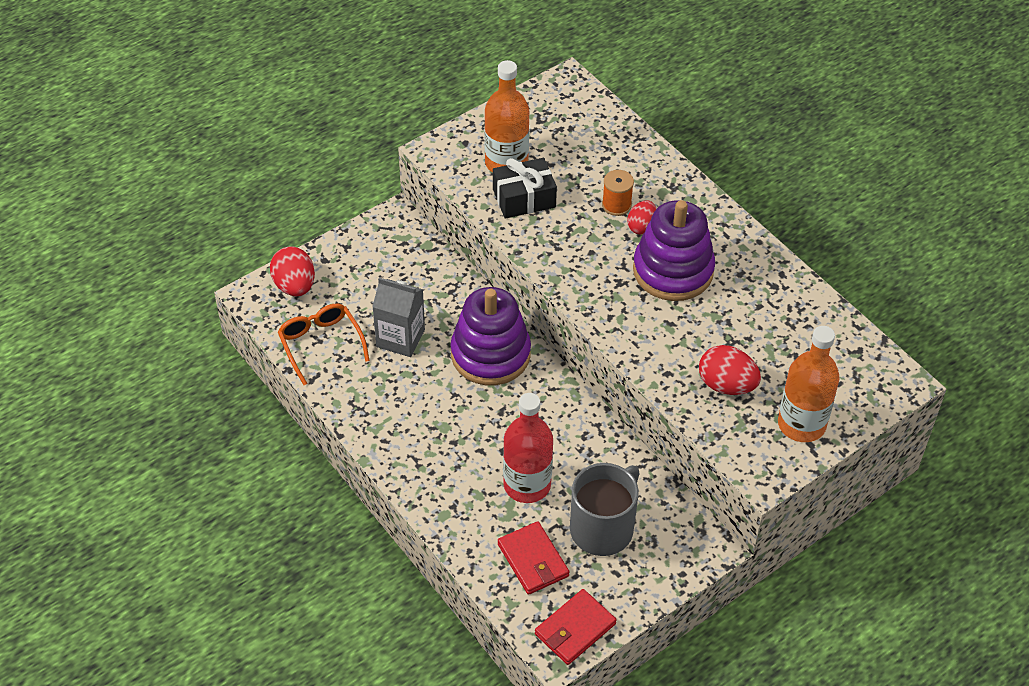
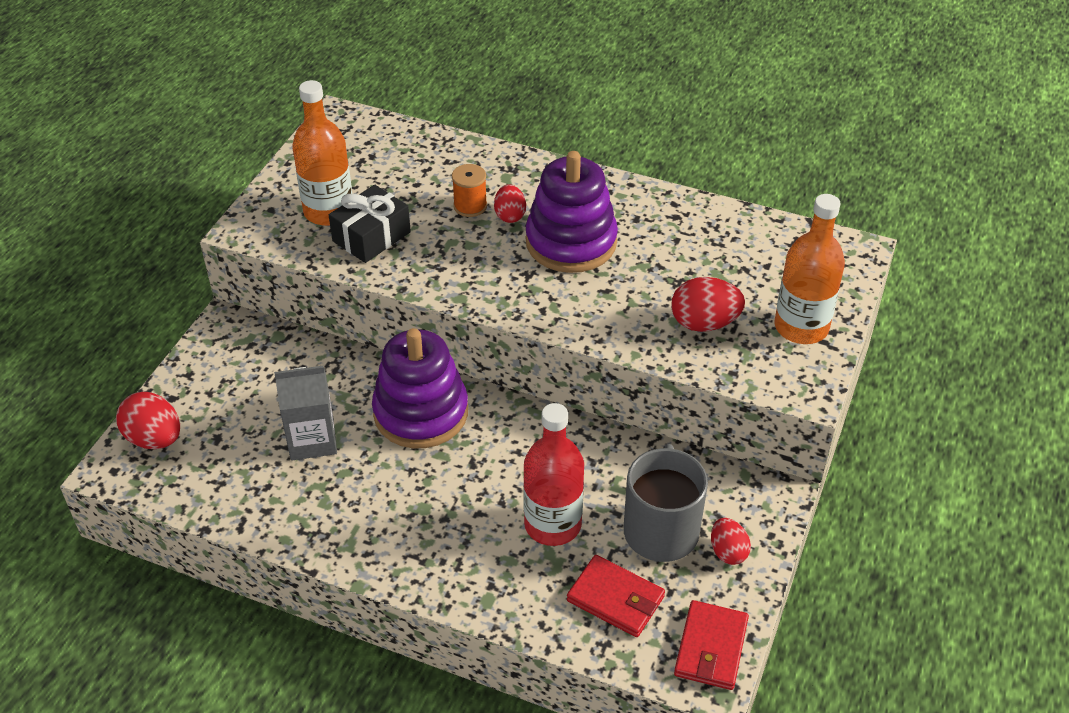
camera: 30 degrees left, 5 degrees down
(321, 344) = (225, 486): orange glasses -> none
(640, 569) = (728, 552): none -> red egg

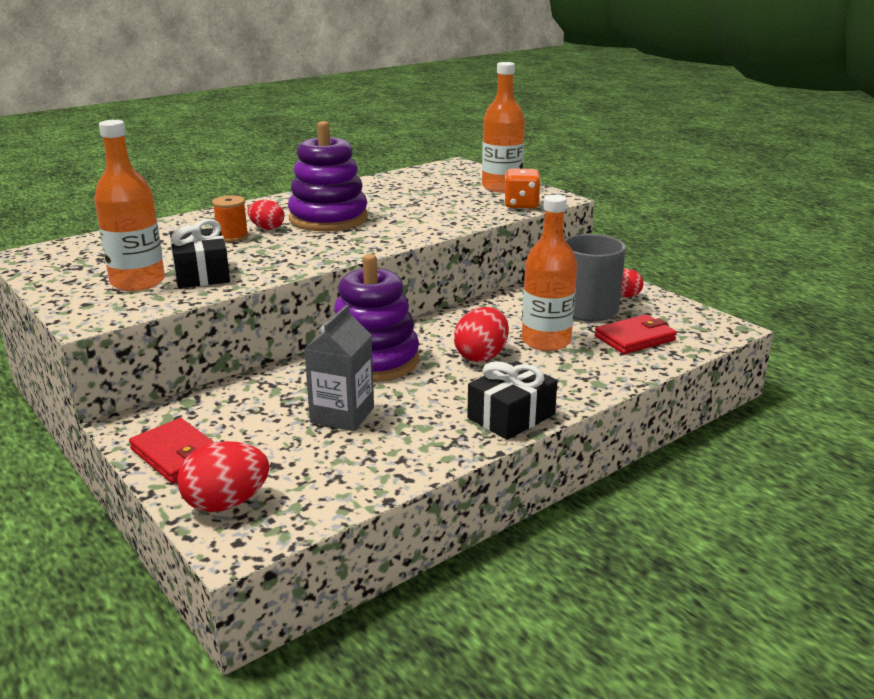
camera: 60 degrees left, 20 degrees down
(378, 556) = (511, 416): none -> black gift
(552, 524) = (546, 341): red bottle -> orange bottle
(704, 323) = (464, 205): red egg -> red egg (481, 356)
(711, 648) = (700, 321): red wallet -> red wallet (178, 455)
(749, 369) = (521, 205): none -> orange dice

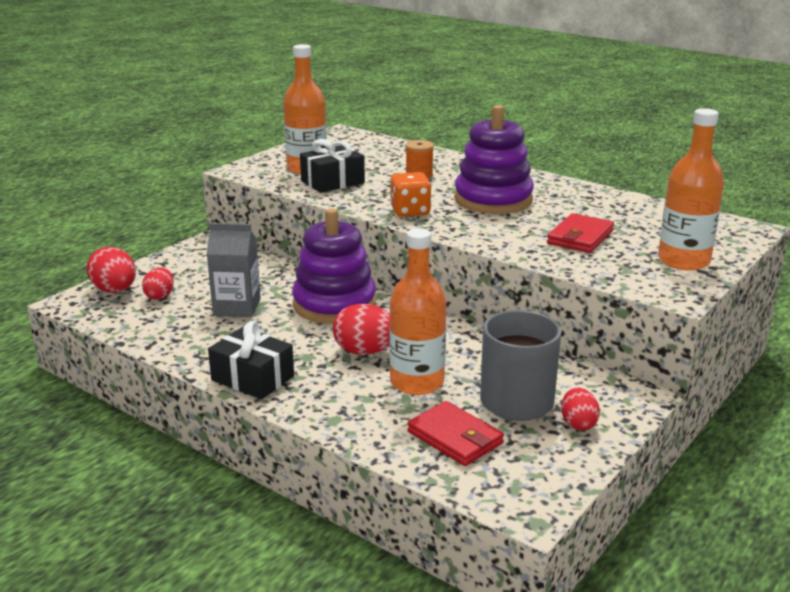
camera: 75 degrees right, 0 degrees up
(178, 455) = (171, 264): red wallet -> red wallet (580, 237)
(267, 228) = (449, 183): red egg -> red egg (160, 296)
(521, 205) = (625, 277): orange dice -> orange dice (410, 211)

